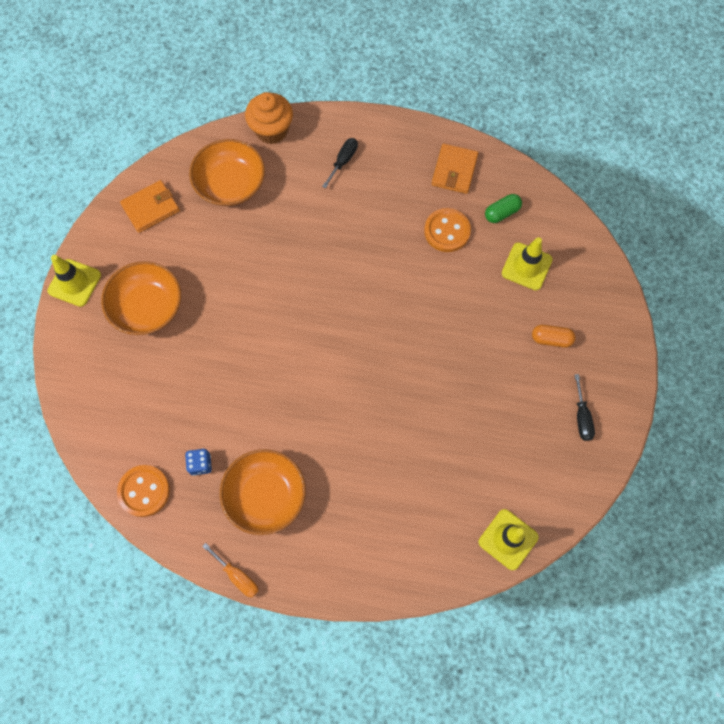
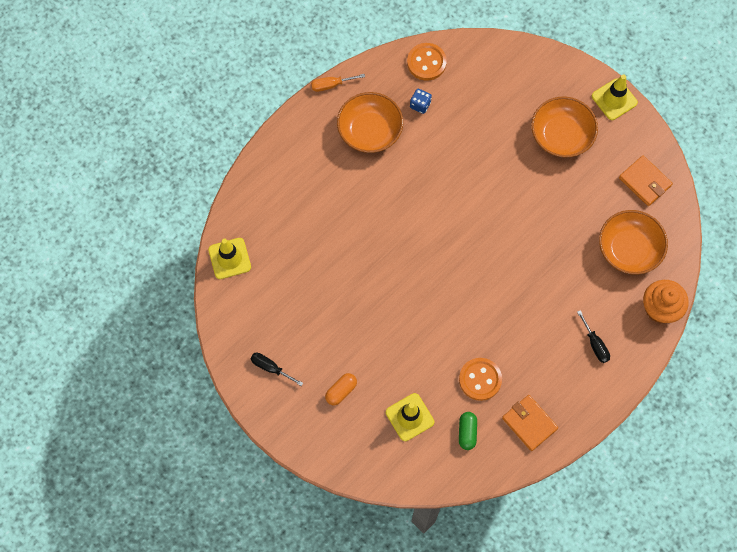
camera: 125 degrees right, 0 degrees up
(151, 208) = (645, 182): orange wallet -> orange wallet turned 45 degrees counterclockwise

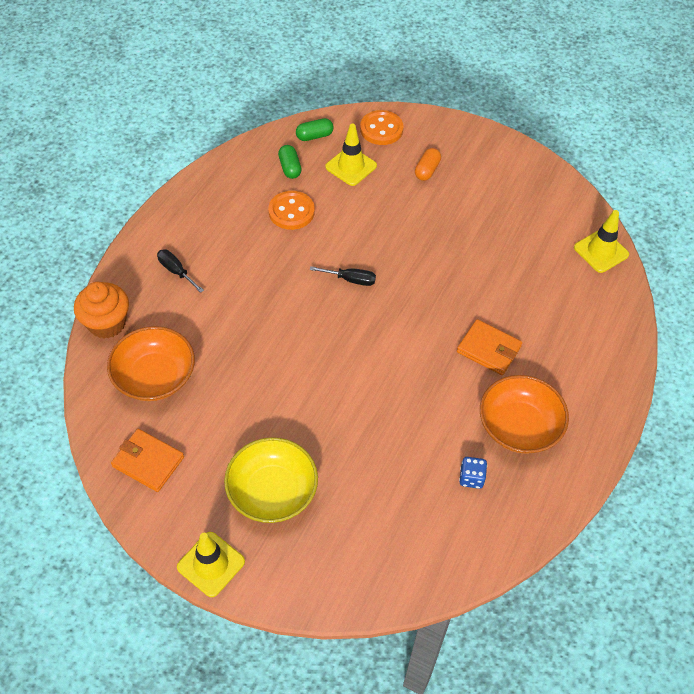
camera: 160 degrees right, 15 degrees down
(270, 368) = (504, 172): black screwdriver -> black screwdriver (351, 280)
(331, 85) = (596, 470): orange screwdriver -> none
(426, 62) = (487, 539): orange button -> orange button (381, 129)
(432, 466) = (314, 136): none -> green capsule
(529, 423) = (229, 189): orange wallet -> orange wallet (488, 349)
(561, 135) = (272, 491): orange bowl -> yellow bowl

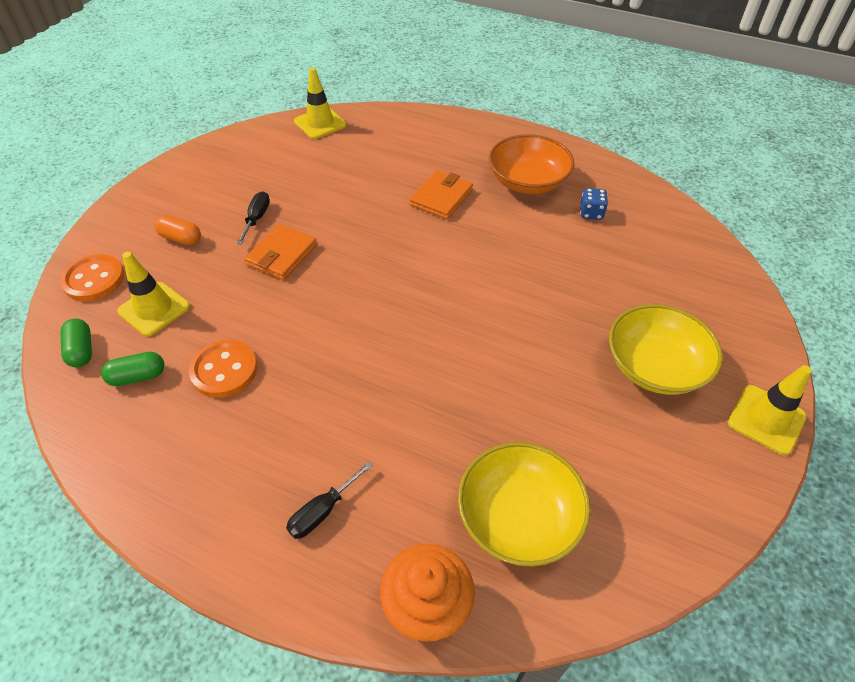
camera: 90 degrees left, 5 degrees down
(148, 462) = (656, 507): orange wallet -> orange wallet (282, 255)
(155, 376) = (519, 517): orange bowl -> yellow bowl
(351, 280) = (348, 305): black screwdriver -> black screwdriver (257, 218)

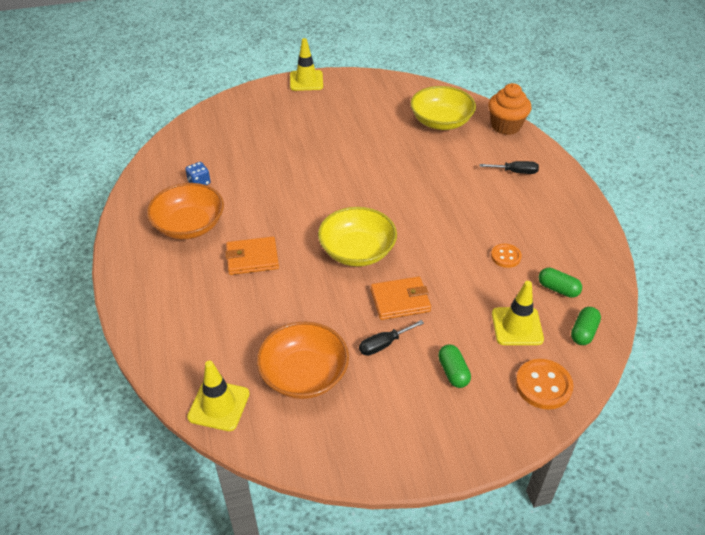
camera: 130 degrees left, 5 degrees down
(181, 238) = (453, 372): orange capsule -> green capsule
(224, 370) = (505, 256): orange button -> orange button, size x0.63
(290, 167) = (304, 374): none -> orange bowl
(655, 366) = (310, 117): yellow bowl -> yellow bowl (357, 251)

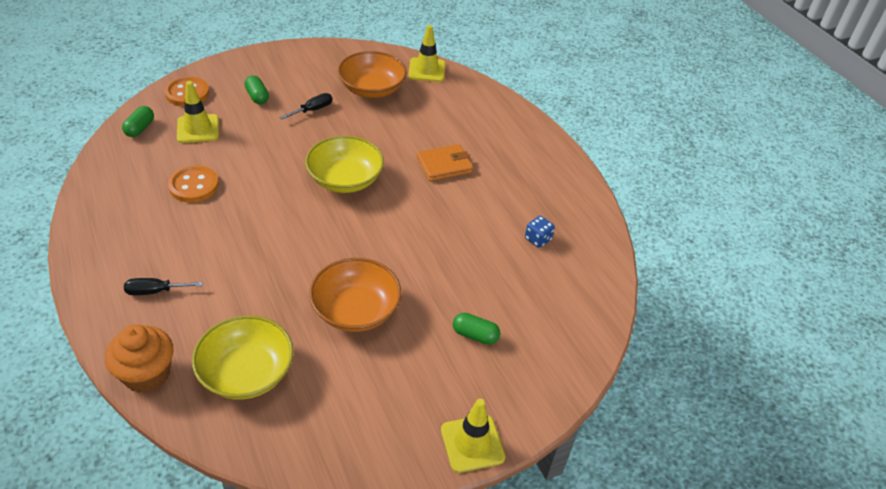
camera: 165 degrees right, 0 degrees up
(189, 225) = (520, 191): orange bowl -> orange bowl (355, 310)
(400, 300) = (300, 141): orange wallet -> none
(505, 256) = (194, 185): orange button -> orange button, size x1.59
(558, 289) = (150, 160): green capsule -> green capsule (475, 335)

